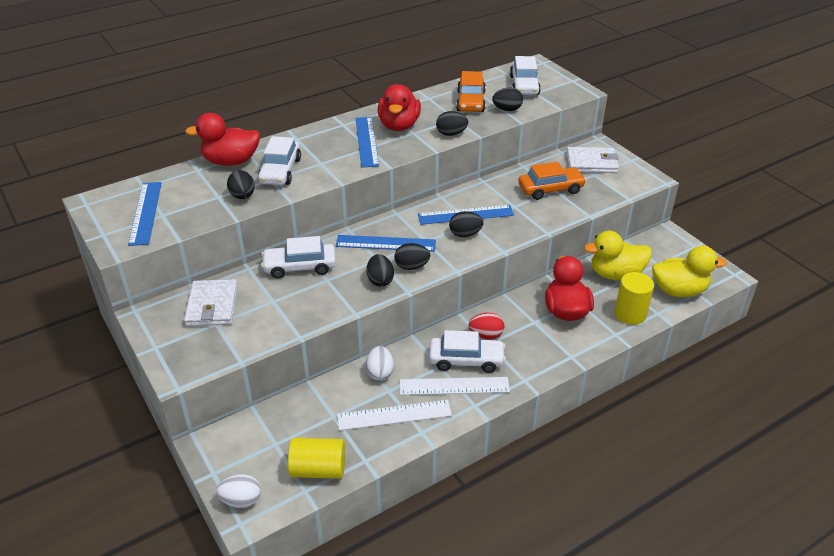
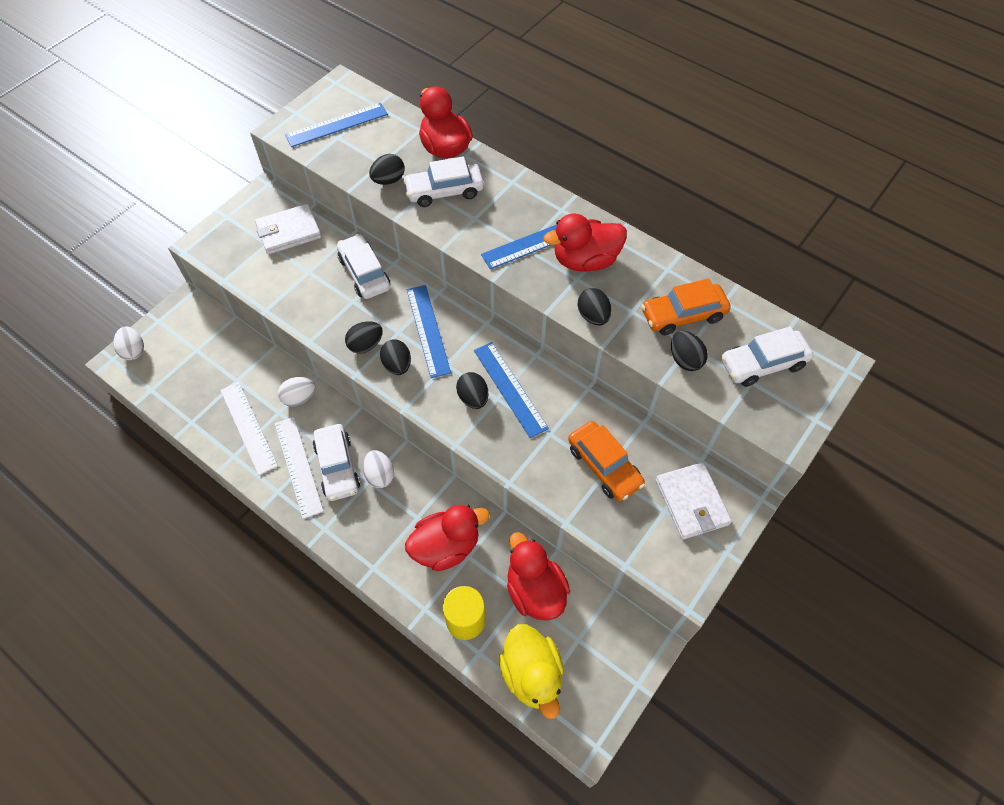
camera: 70 degrees right, 20 degrees up
(318, 469) = (174, 391): yellow cylinder -> none
(486, 335) = (380, 475): red egg -> white egg
(615, 274) = (535, 590): yellow duck -> red duck

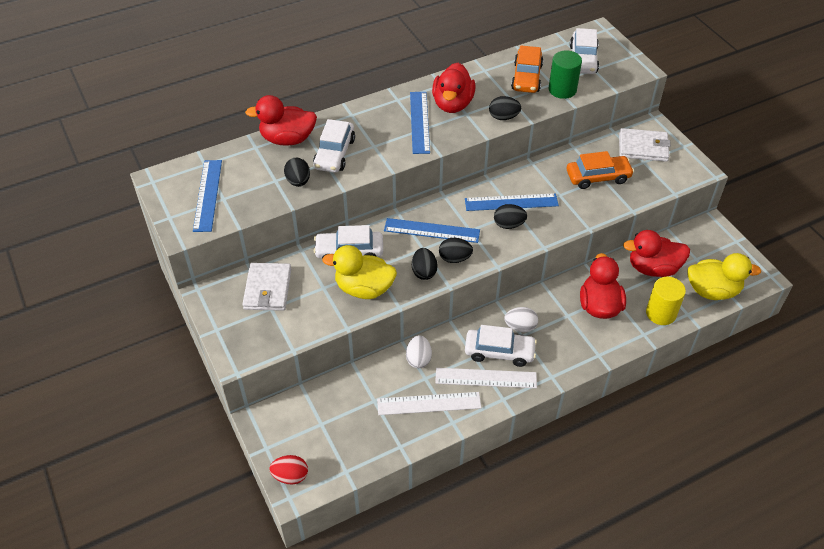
camera: 65 degrees left, 10 degrees down
(134, 351) = (290, 476): white egg -> red egg
(321, 304) = (364, 288): none -> yellow duck
(685, 359) = (562, 89): black egg -> green cylinder

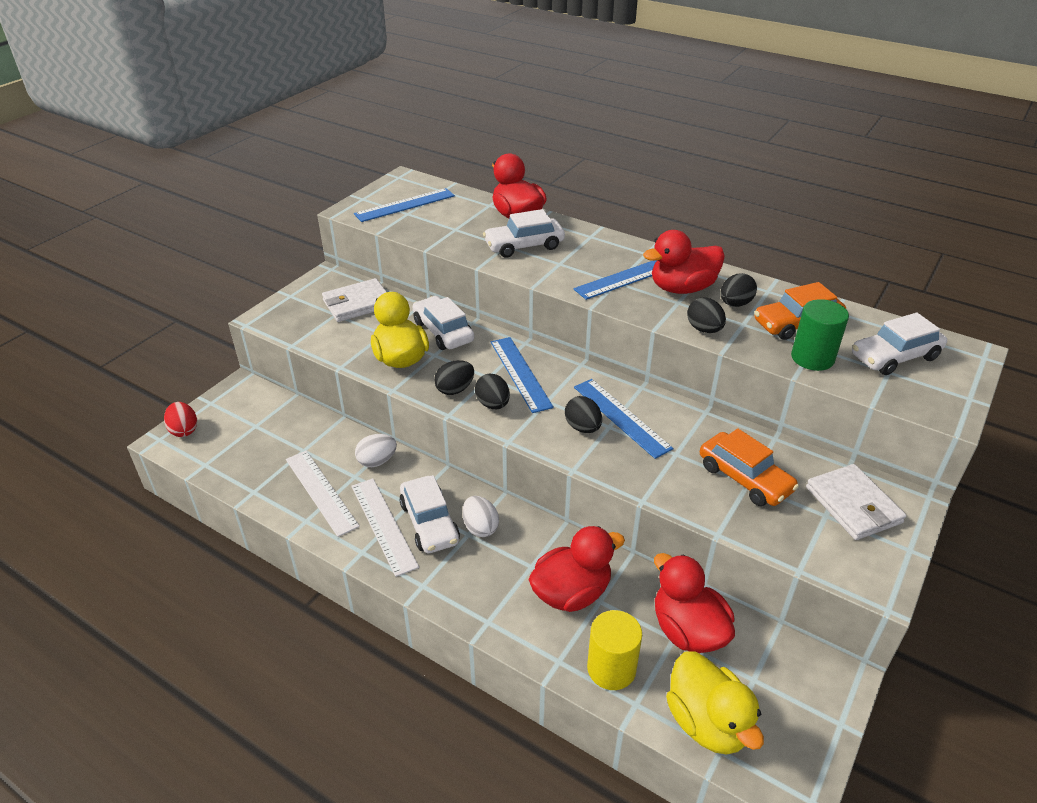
camera: 60 degrees right, 10 degrees down
(298, 181) = (465, 240): black egg -> black egg (735, 304)

